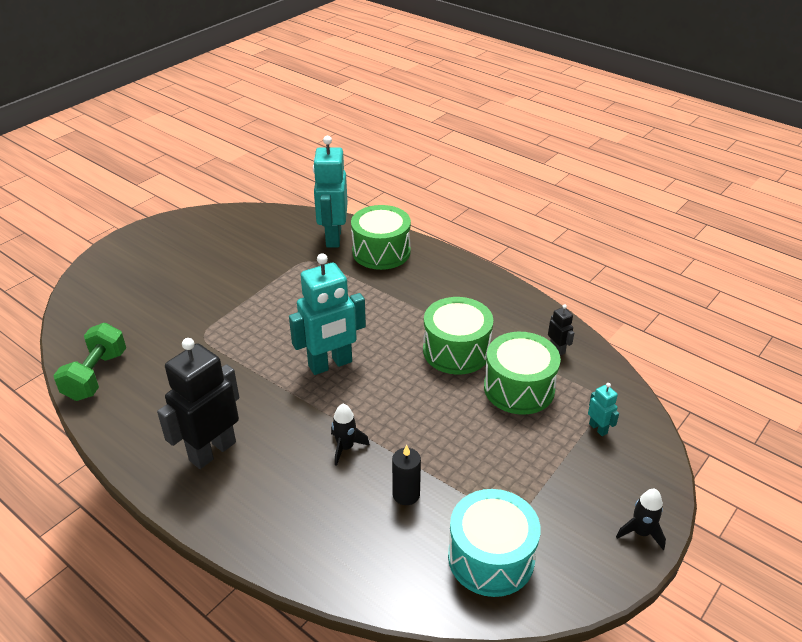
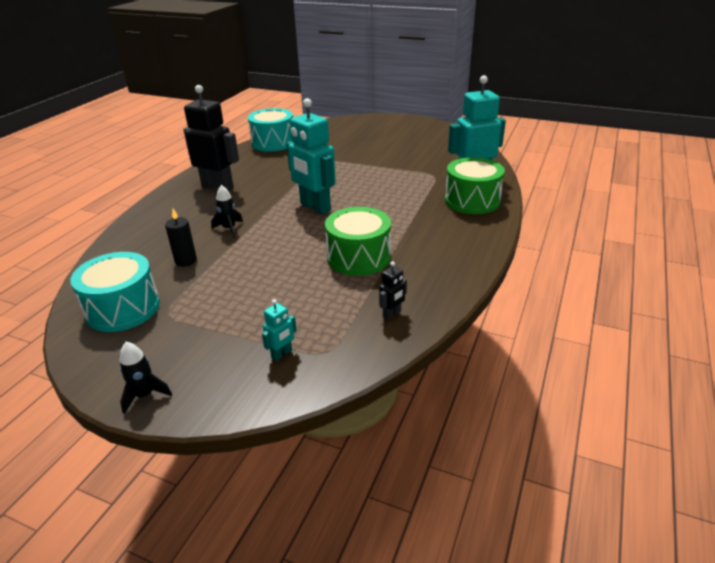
camera: 75 degrees right, 5 degrees down
(96, 375) = (273, 142): green dumbbell -> turquoise drum
(519, 388) = (322, 297): green drum -> none

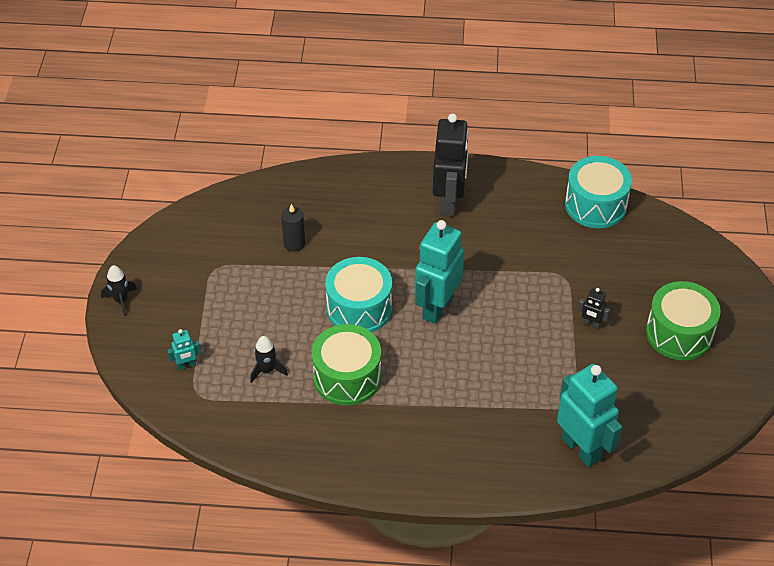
camera: 70 degrees right, 15 degrees up
(123, 308) = (212, 235): turquoise drum -> turquoise drum (359, 308)
(229, 229) = (362, 252): black rocket -> black rocket (267, 370)
(282, 354) = (186, 365): turquoise robot -> turquoise robot turned 45 degrees counterclockwise
(392, 314) = (261, 428): black robot -> black robot (591, 324)
(472, 200) = (515, 457): green drum -> green drum (679, 333)

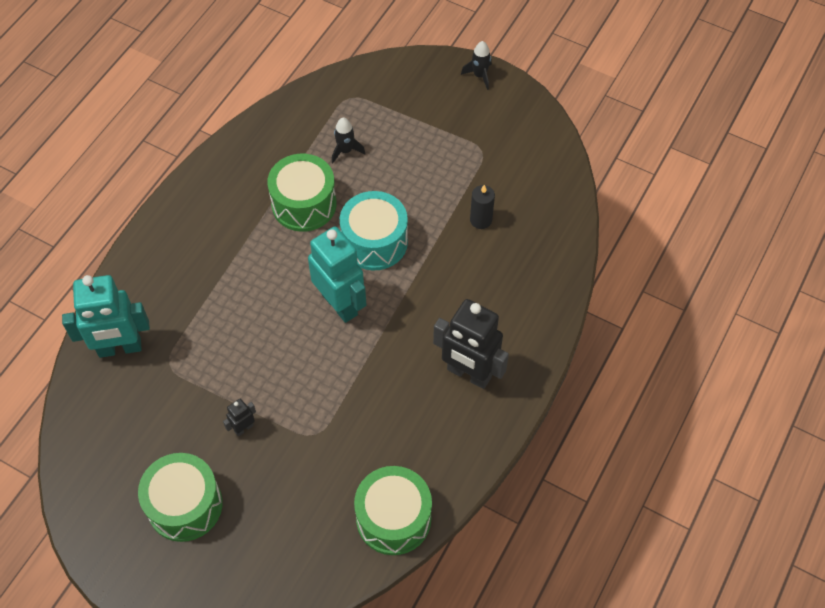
camera: 115 degrees right, 10 degrees up
(186, 365) = (383, 99): turquoise robot -> none
(595, 205) = (393, 518): turquoise drum -> green drum

